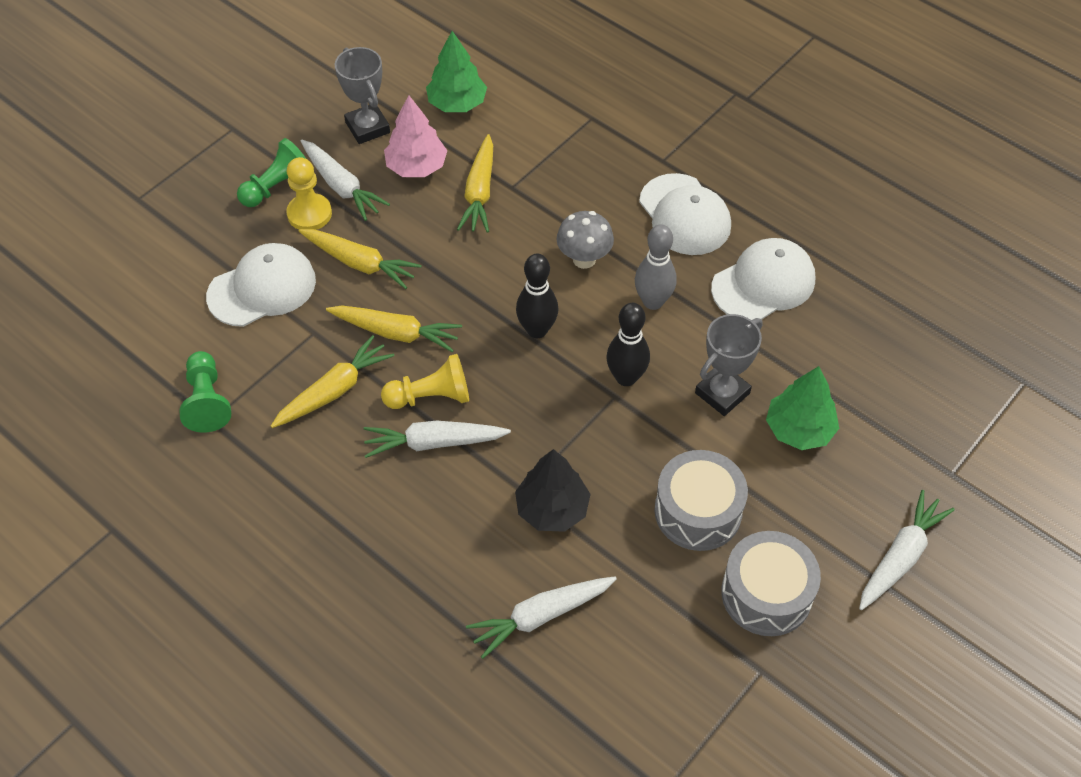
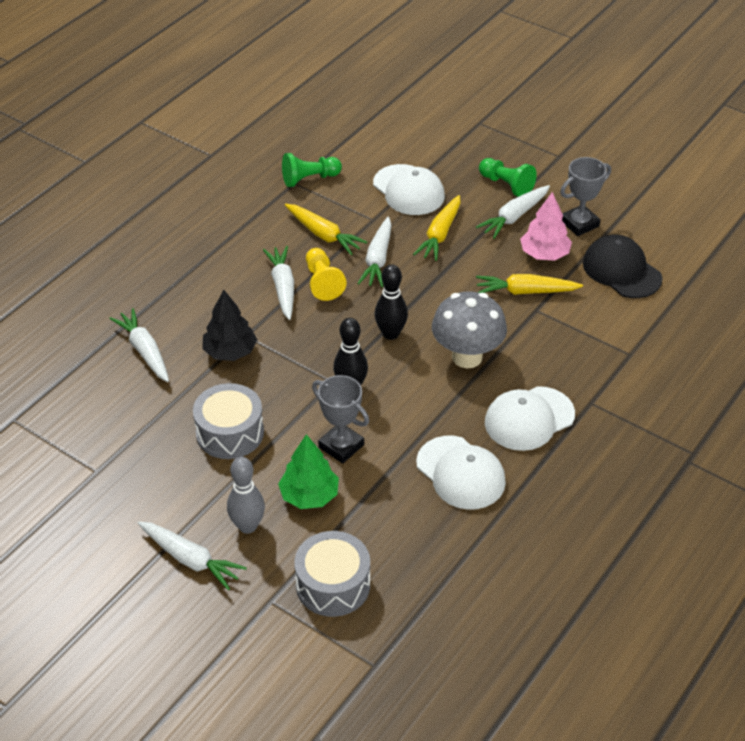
camera: 85 degrees right, 10 degrees down
(309, 214) = (483, 204): yellow pawn -> none
(396, 333) = (378, 259): yellow carrot -> white carrot
(457, 103) = (621, 270): green tree -> black cap
(584, 259) = (467, 357): grey mushroom -> grey mushroom, size x1.57
(653, 301) = (429, 401): grey bowling pin -> grey bowling pin (247, 526)
(766, 594) = (159, 474): grey drum -> grey drum (333, 585)

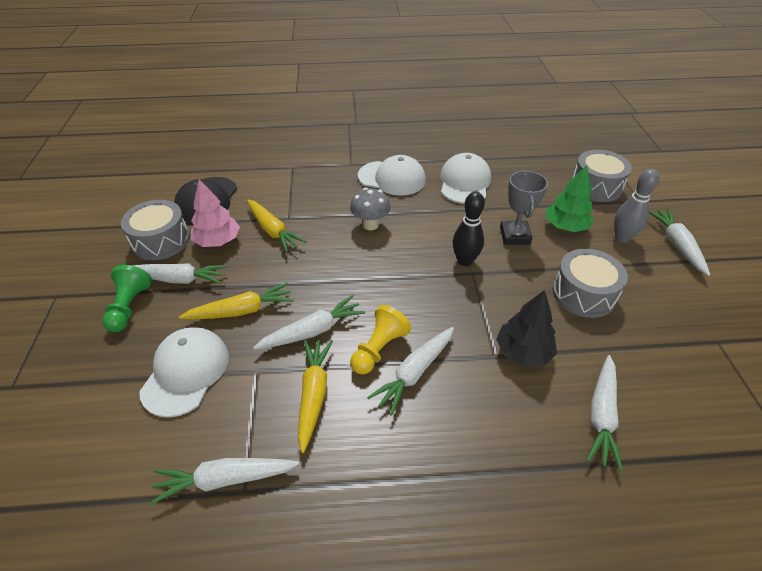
camera: 130 degrees left, 0 degrees up
(309, 179) = (225, 479): green pawn -> white carrot
(390, 334) = (391, 272): black bowling pin -> none
(467, 357) = (370, 225): grey mushroom -> grey mushroom, size x0.64
(579, 224) = (161, 241): grey trophy -> grey drum

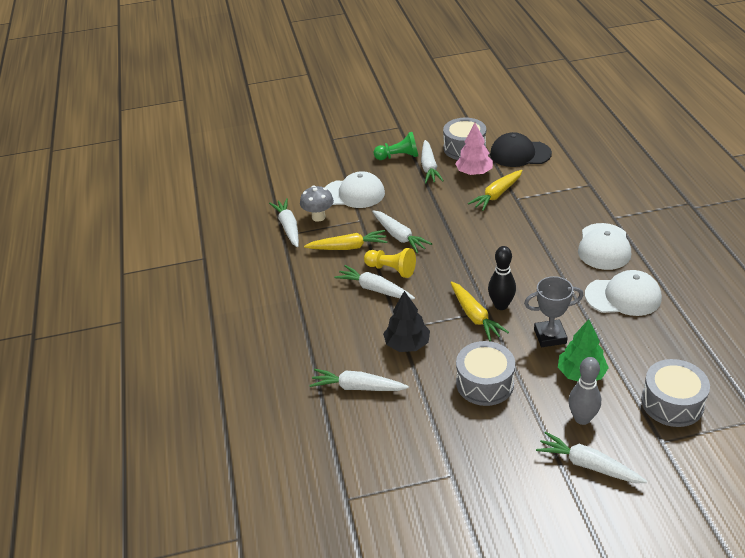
camera: 85 degrees right, 5 degrees down
(241, 311) = (408, 201): yellow carrot -> yellow carrot (475, 316)
(370, 225) = (526, 244): grey mushroom -> grey mushroom (318, 217)
(677, 245) = (588, 465): white carrot -> white carrot turned 135 degrees counterclockwise

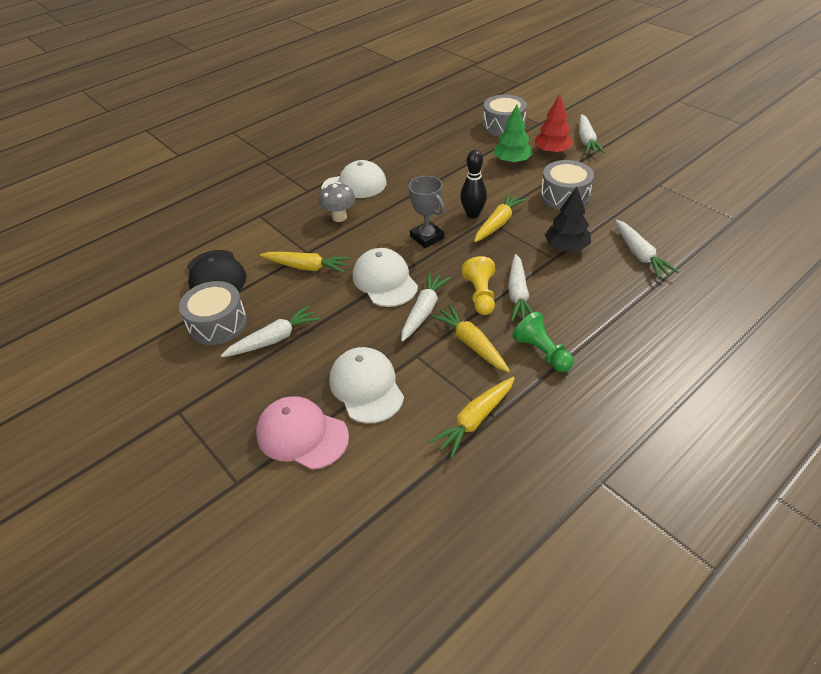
camera: 120 degrees left, 5 degrees up
(288, 227) = (475, 420): white carrot -> yellow carrot
(318, 217) = (435, 399): grey mushroom -> grey mushroom (339, 217)
(341, 164) = (302, 435): none -> pink cap
(398, 156) = (259, 379): green pawn -> green pawn (542, 352)
(474, 172) = (270, 297): pink tree -> none
(550, 336) = (487, 182): grey trophy -> grey trophy (427, 237)
(582, 418) = (552, 151): grey bowling pin -> red tree
(623, 296) = (413, 163): white cap -> white cap (385, 281)

